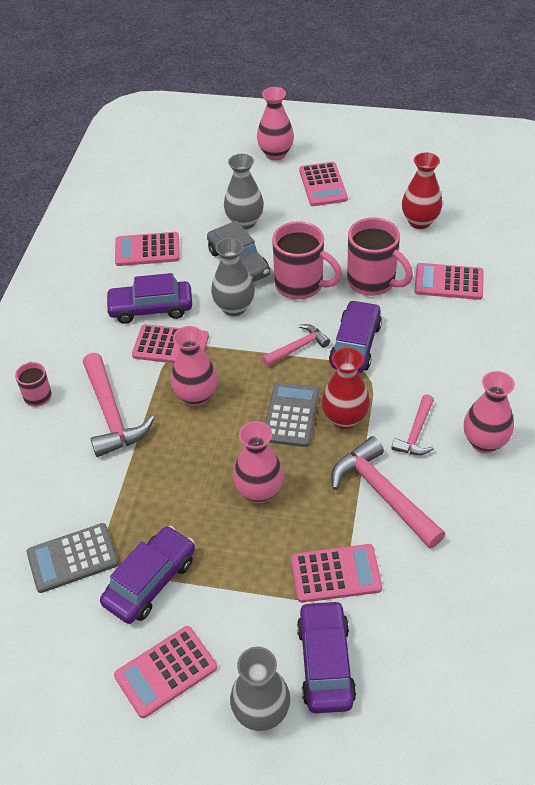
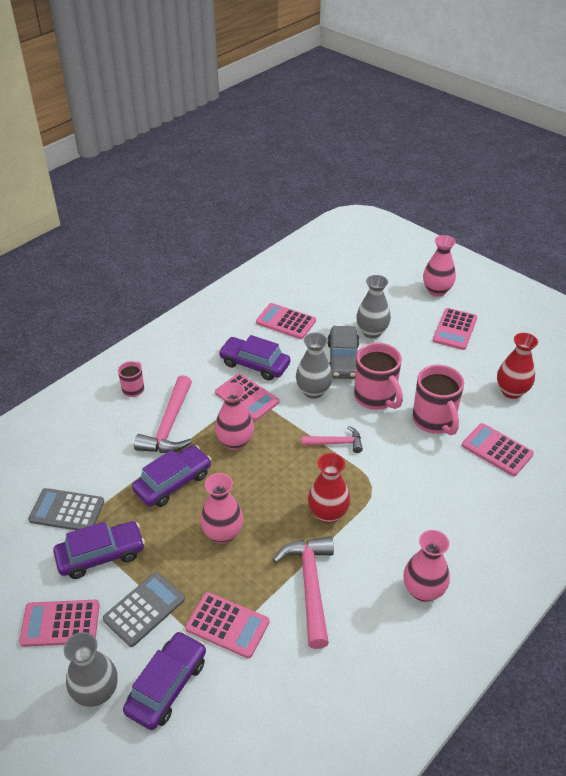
camera: 30 degrees right, 5 degrees down
(291, 415) = (290, 490): grey calculator -> grey calculator (144, 609)
(355, 345) = (381, 462): purple car -> purple car (173, 482)
(416, 433) = (373, 554): pink hammer -> none

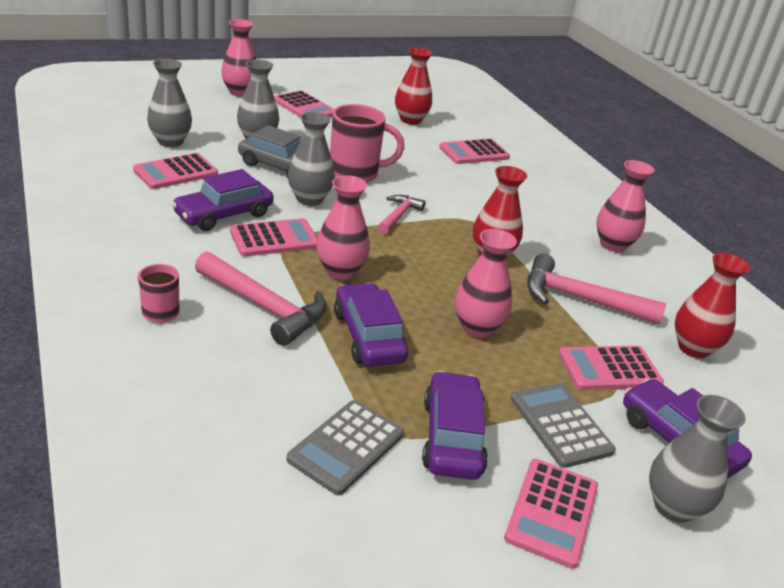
camera: 70 degrees left, 10 degrees down
(227, 625) = (609, 369): pink calculator -> pink calculator turned 150 degrees counterclockwise
(297, 681) = (693, 348): none -> red vase
(323, 300) = (170, 141): none -> grey vase
(434, 421) = (415, 162): pink mug -> none

